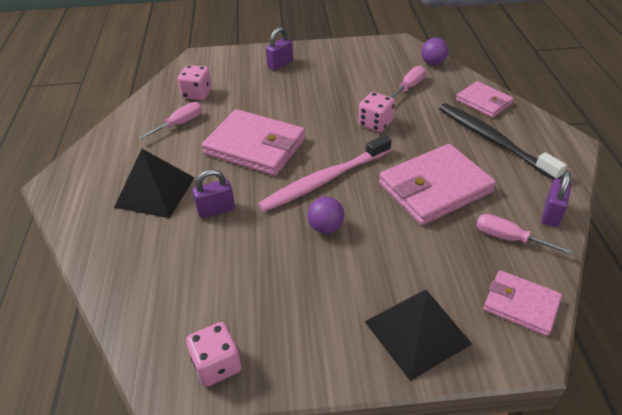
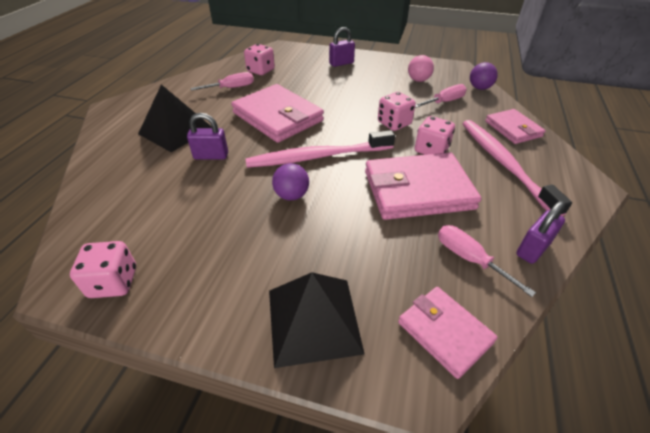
camera: 20 degrees right, 0 degrees up
(370, 67) = (418, 80): none -> pink ball
(424, 143) = (431, 150): none -> pink dice
(492, 140) = (503, 163): black toothbrush -> pink toothbrush

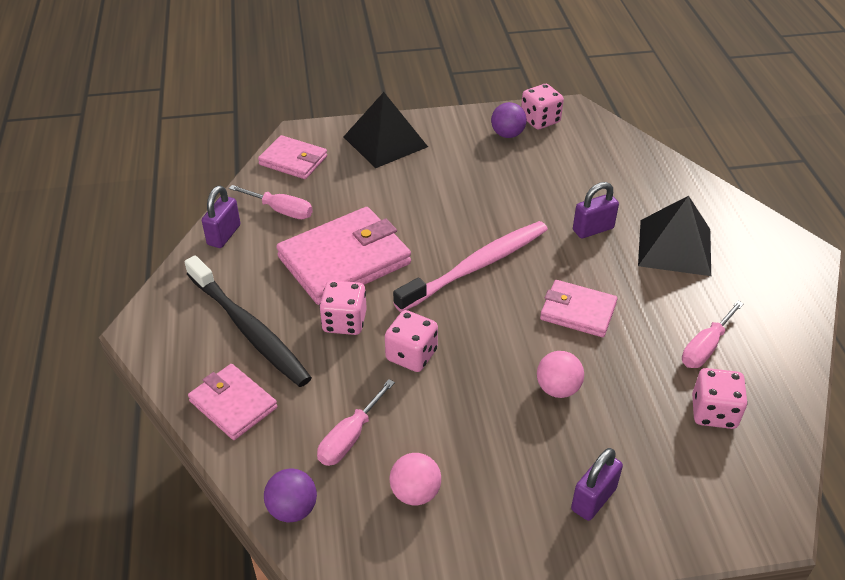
camera: 155 degrees right, 0 degrees up
(278, 117) = (578, 311): pink wallet -> pink wallet, size x0.58
(291, 195) = (469, 215): purple ball -> purple ball (507, 134)
(323, 93) = (557, 388): none -> pink ball
(503, 163) = (249, 330): pink toothbrush -> black toothbrush

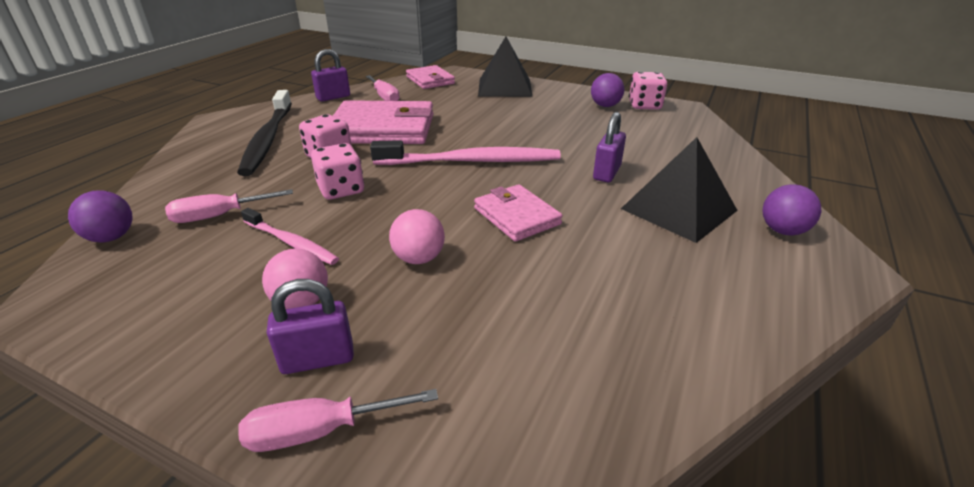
camera: 35 degrees right, 10 degrees down
(233, 404) = (191, 169): pink wallet -> none
(415, 493) = (196, 271): pink ball -> pink ball (301, 302)
(449, 428) = (291, 243): none -> pink toothbrush
(593, 229) = (607, 173): purple padlock -> purple padlock turned 75 degrees counterclockwise
(705, 347) = (617, 294): pink screwdriver -> pink screwdriver (320, 431)
(713, 412) = (554, 353): pink dice -> none
(750, 237) = (782, 231): none -> purple ball

